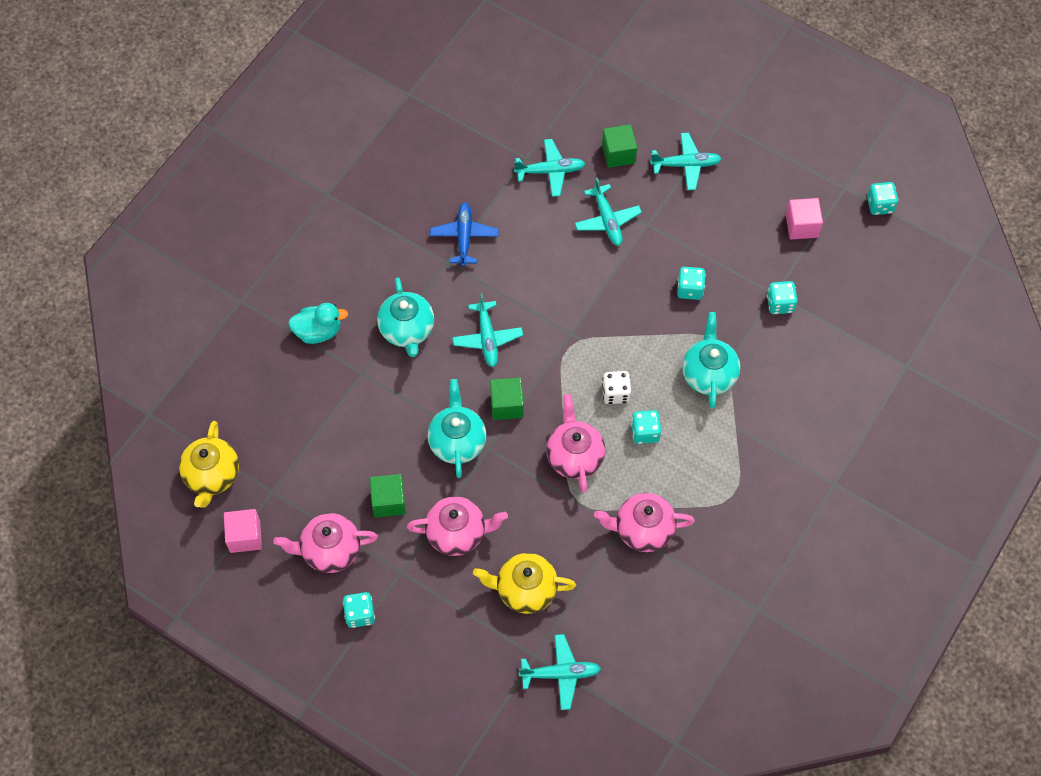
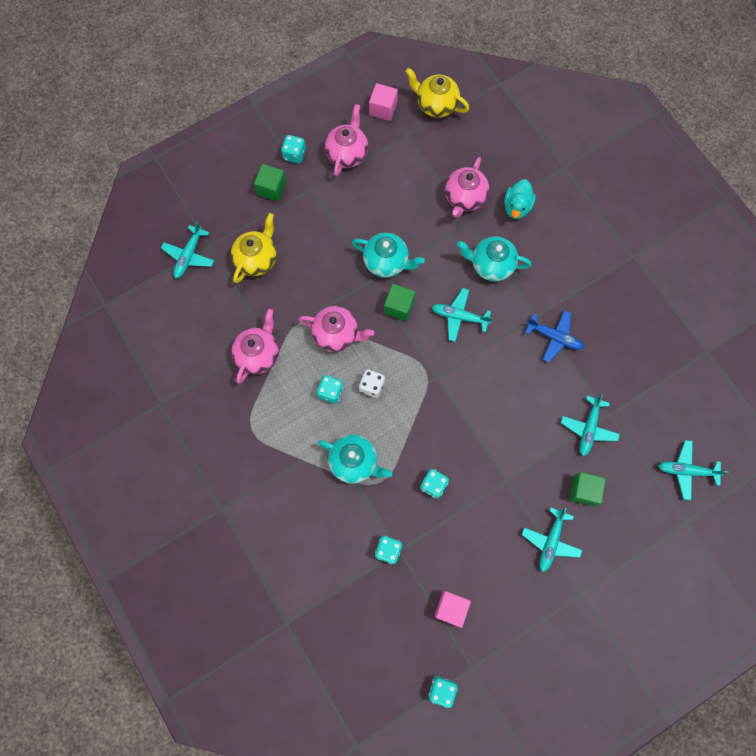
camera: 115 degrees right, 10 degrees up
(389, 501) = (364, 201): green cube -> green cube (272, 188)
(457, 533) = (319, 234): pink teapot -> pink teapot (464, 198)
(607, 220) = (523, 451): turquoise plane -> turquoise plane (686, 471)

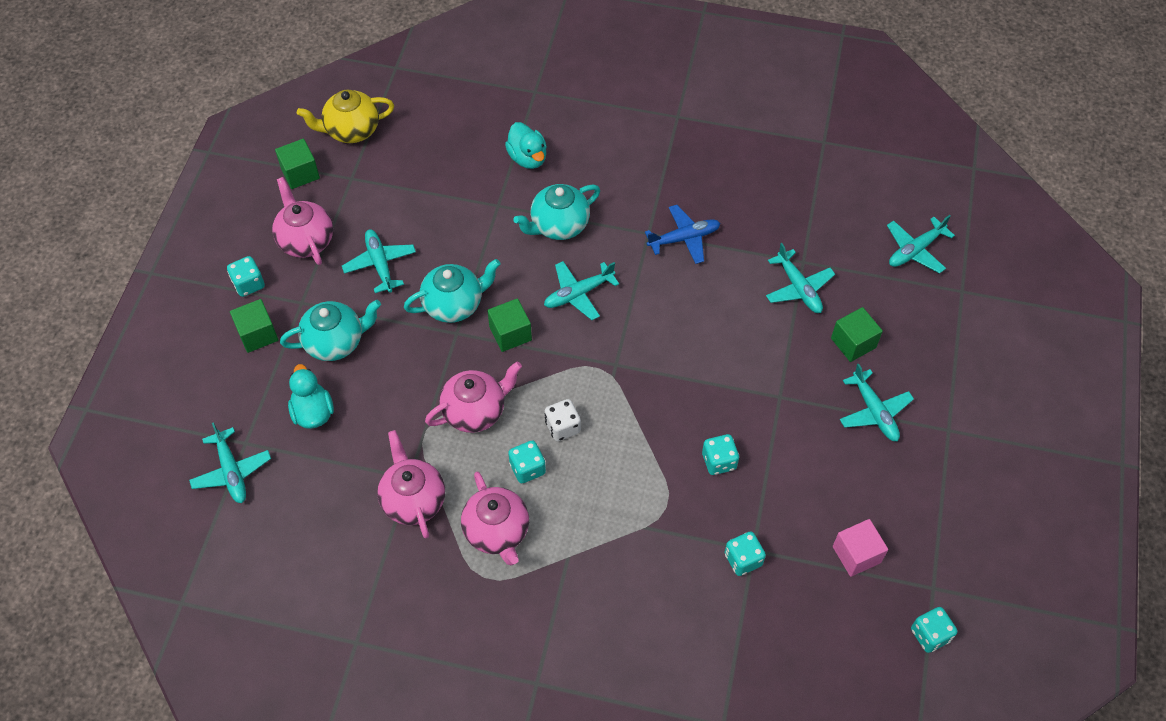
camera: 45 degrees left, 15 degrees down
(257, 259) = (313, 412): yellow teapot -> turquoise duck
(354, 462) = (622, 511): turquoise teapot -> turquoise teapot (335, 342)
(371, 202) = (380, 264): none -> turquoise plane
(383, 109) = (300, 173): pink cube -> green cube
(464, 198) = (469, 189): pink teapot -> pink teapot (497, 532)

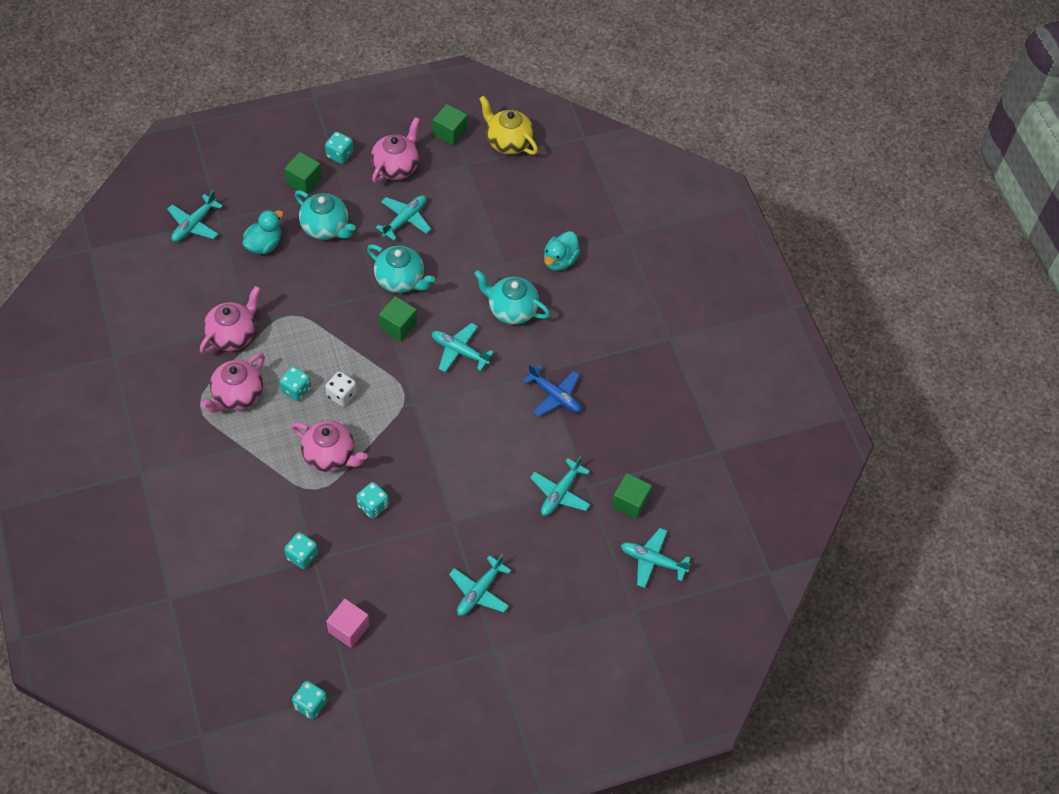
camera: 55 degrees right, 0 degrees up
(475, 411) = (322, 336): pink teapot -> pink teapot (330, 456)
(853, 343) = (533, 552): green cube -> green cube (630, 502)

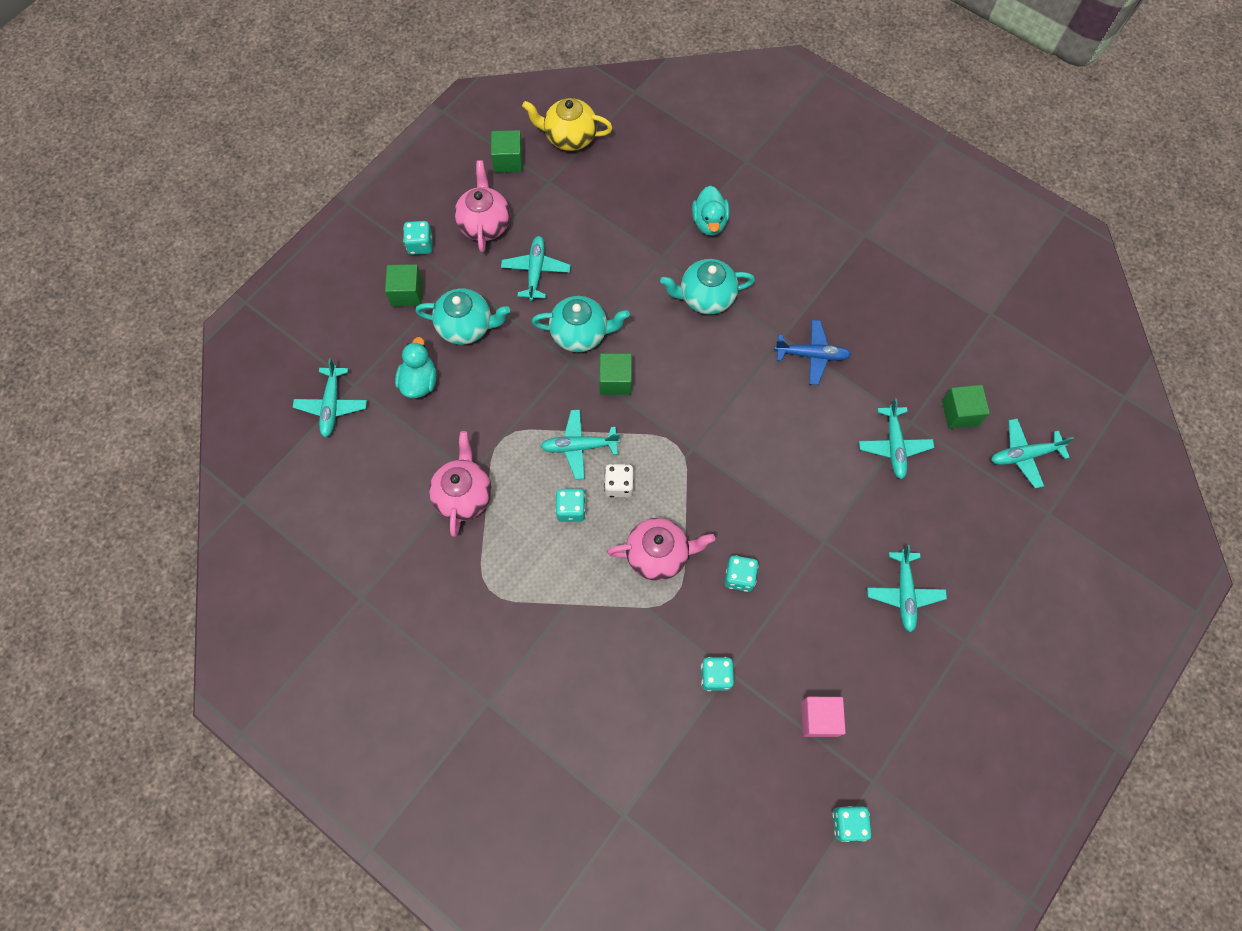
camera: 30 degrees left, 10 degrees up
(237, 395) = (519, 555): pink teapot -> none
(459, 351) = (692, 368): turquoise plane -> turquoise plane (579, 447)

